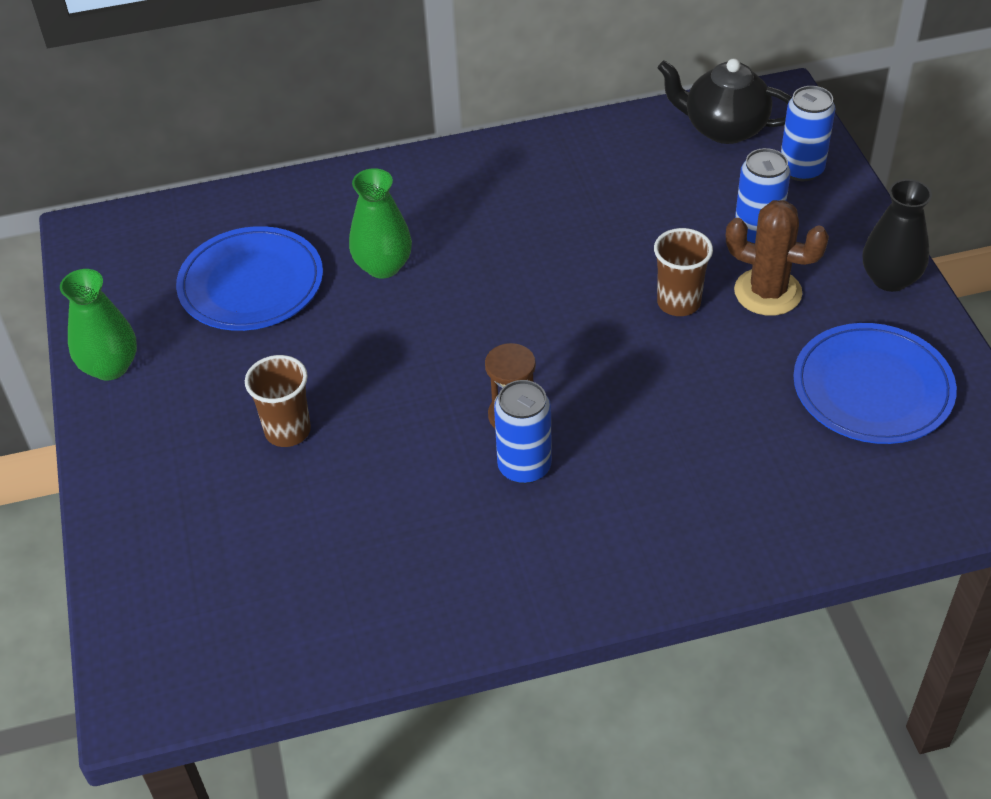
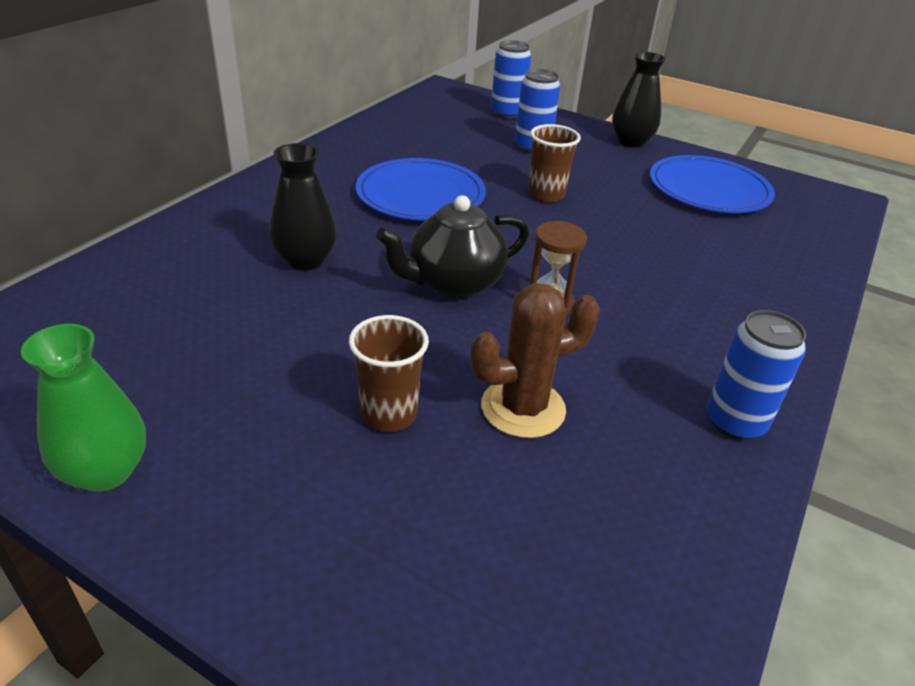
camera: 50 degrees left, 10 degrees down
(251, 283) = (191, 324): blue plate -> blue plate (420, 195)
(383, 266) = (305, 260): green vase -> black vase
(524, 466) = (608, 329): blue can -> blue can (735, 422)
(724, 128) = (434, 110): black teapot -> black teapot (453, 283)
(767, 292) = (584, 170): brown cactus -> brown cactus (523, 408)

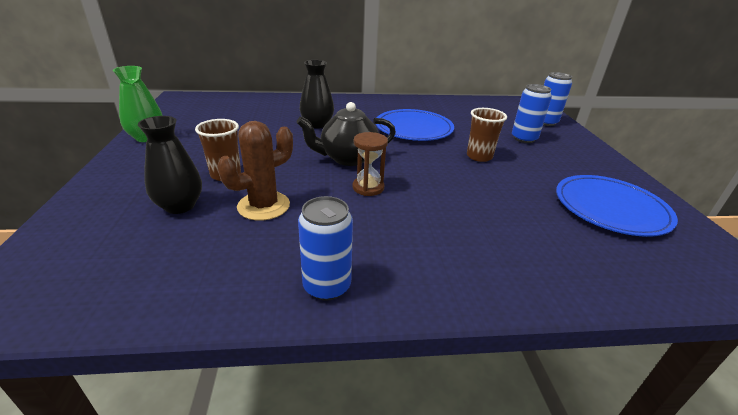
camera: 55 degrees right, 5 degrees down
(453, 283) = (348, 158): black teapot -> black teapot turned 45 degrees counterclockwise
(523, 408) = (263, 206): brown cactus -> brown cactus turned 75 degrees counterclockwise
(631, 141) = (607, 164): black vase -> black vase (180, 206)

